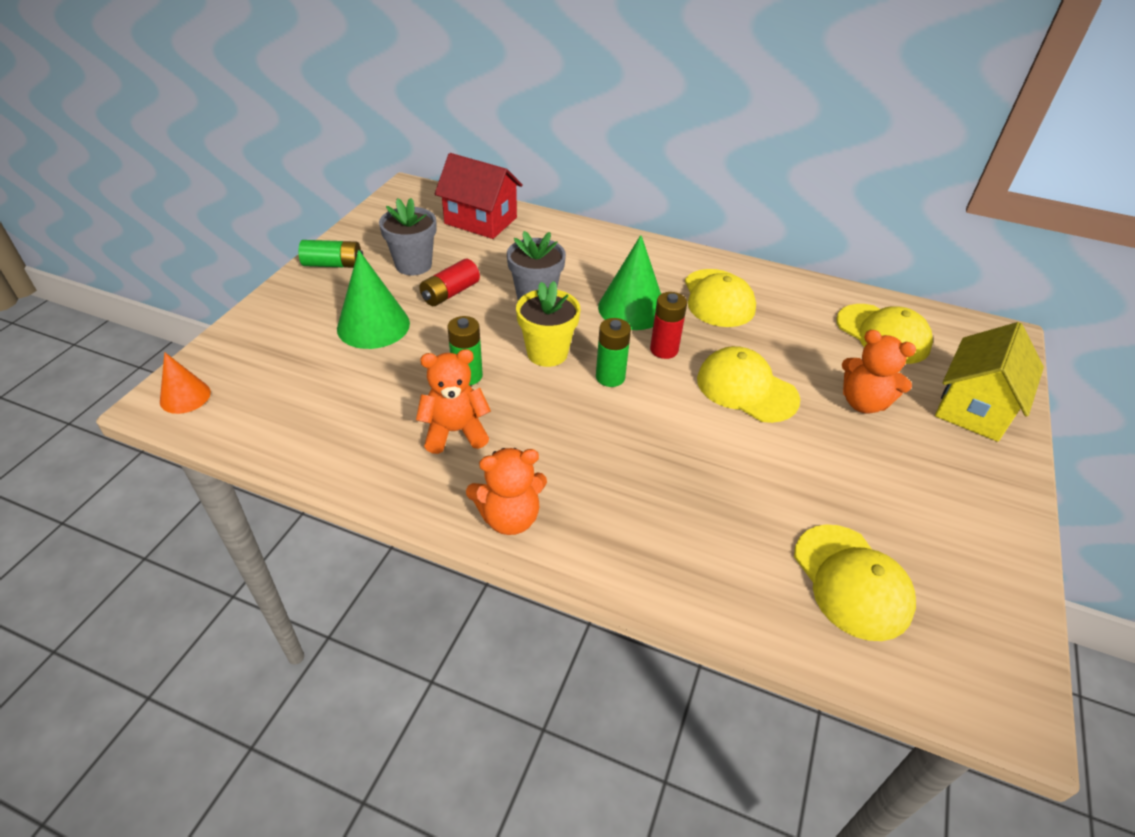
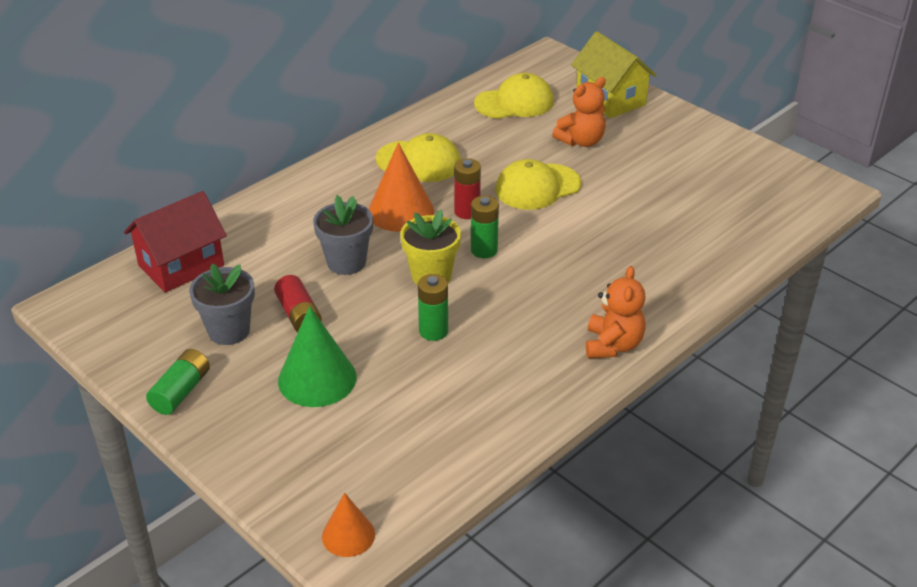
camera: 65 degrees left, 5 degrees down
(455, 431) = (502, 354): orange teddy bear -> none
(632, 308) = (401, 211): green cone -> orange cone
(852, 581) = (731, 209): yellow cap -> none

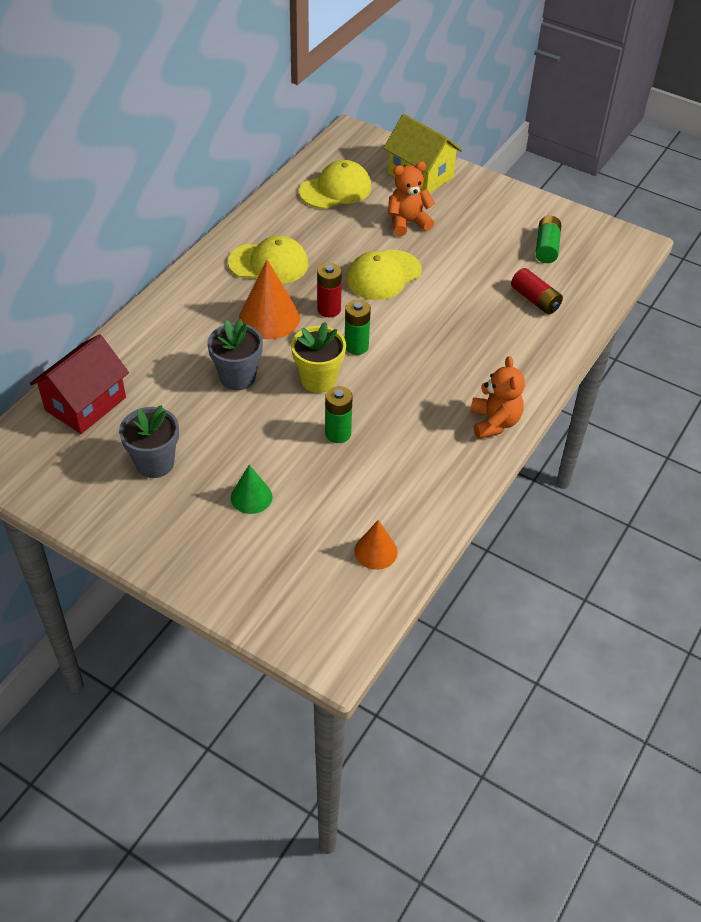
camera: 15 degrees left, 10 degrees up
(181, 391) = (133, 530): green battery -> green battery (546, 247)
(299, 315) = (213, 437): red battery -> red battery (535, 300)
(317, 378) = (251, 497): green cone -> green cone, size x0.59
(348, 535) = (329, 638): orange cone -> orange cone (375, 551)
(581, 141) = (407, 222): orange teddy bear -> orange teddy bear turned 150 degrees counterclockwise

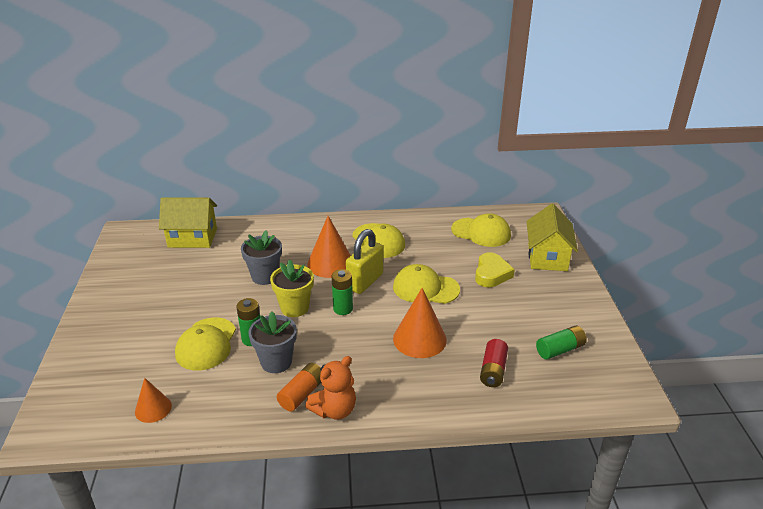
camera: 55 degrees right, 15 degrees down
(85, 404) = (192, 238): red house -> yellow house
(155, 463) = (165, 281): grey flower pot -> grey flower pot (276, 362)
(251, 497) = (164, 330): green cone -> none
(311, 472) = (206, 344): none -> yellow cap
(329, 309) = (365, 282): red battery -> yellow padlock
(407, 222) = (491, 274): orange teddy bear -> yellow heart
(452, 320) = (419, 339): none -> orange cone
(453, 434) = (302, 394): none -> orange battery

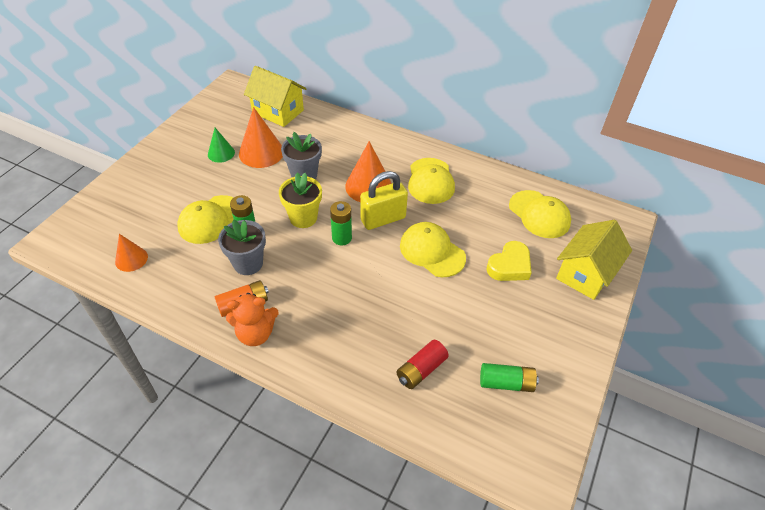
camera: 30 degrees right, 15 degrees up
(166, 289) = (221, 153): none -> green cone
(419, 339) = (382, 302): orange cone -> orange cone (261, 152)

